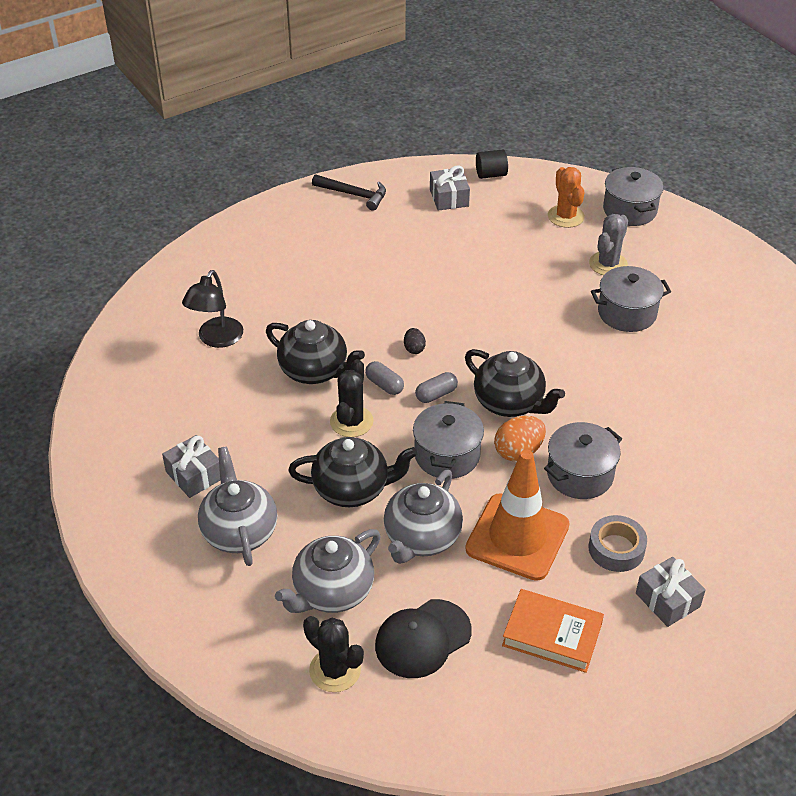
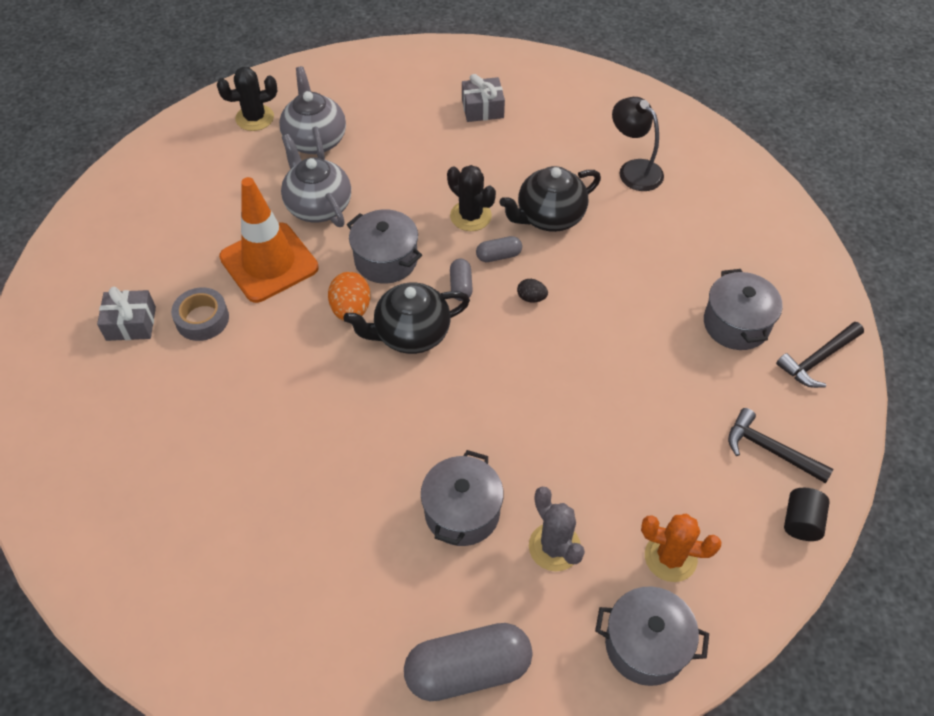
camera: 120 degrees right, 10 degrees up
(239, 531) = (409, 114): grey teapot -> none
(352, 489) = (398, 187): black teapot -> none
(422, 639) = (236, 169): black cap -> none
(449, 198) = (769, 449): grey gift -> black hammer
(552, 634) = (172, 238): orange book -> none
(580, 475) = (292, 339): grey pot -> grey pot (736, 324)
(718, 271) = (468, 669): none -> grey capsule

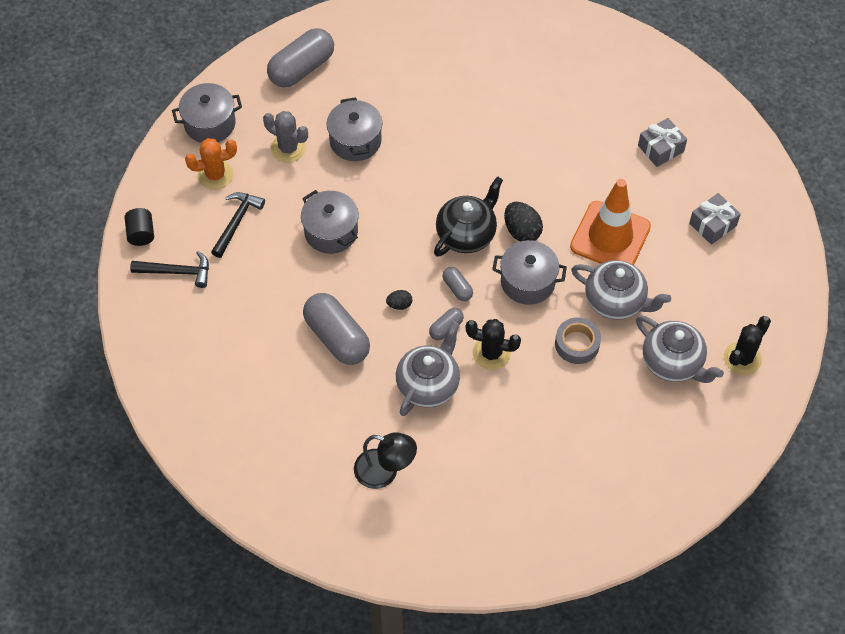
camera: 150 degrees right, 5 degrees up
(202, 319) = (617, 174): grey tape -> grey tape (577, 344)
(351, 310) = (522, 231): orange egg -> black egg
(482, 108) = (558, 474): grey gift -> grey gift (712, 224)
(549, 217) = (428, 384): black teapot -> grey teapot
(616, 296) = (337, 337): none -> grey capsule
(736, 324) = (236, 358): grey pot -> grey pot (331, 232)
(817, 360) = (164, 358): black hammer -> black hammer (237, 222)

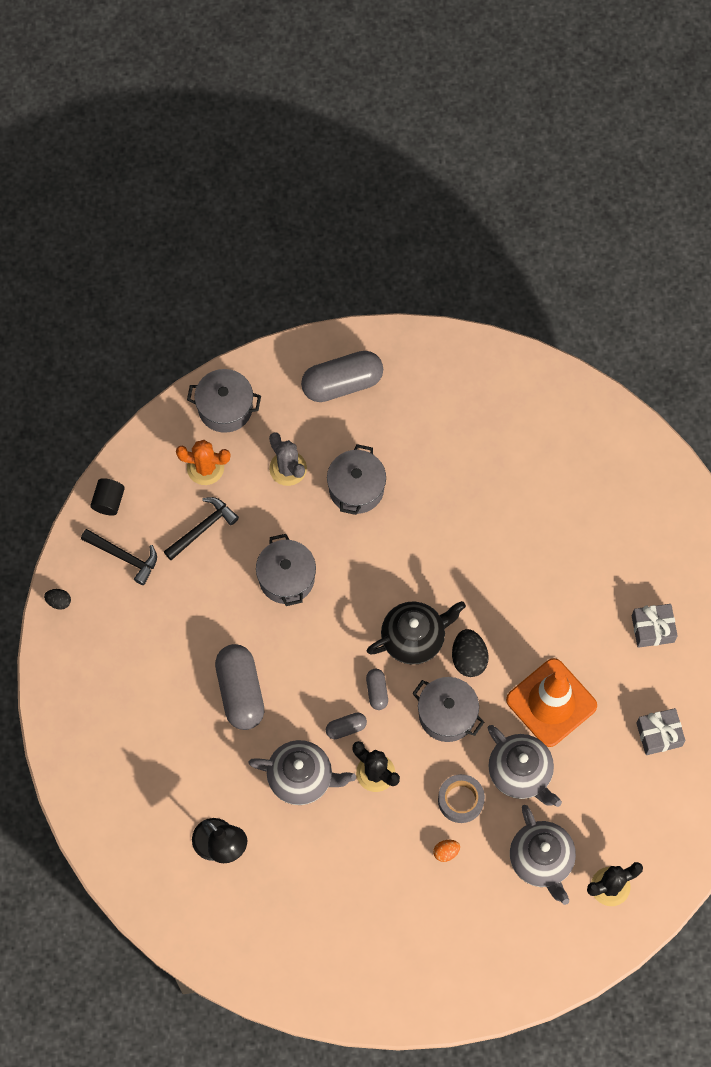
camera: 25 degrees right, 10 degrees up
(399, 304) = (314, 684): black egg -> black egg (59, 601)
(428, 384) = (301, 778): grey teapot -> grey teapot turned 45 degrees clockwise
(587, 391) = (446, 852): none -> orange egg

